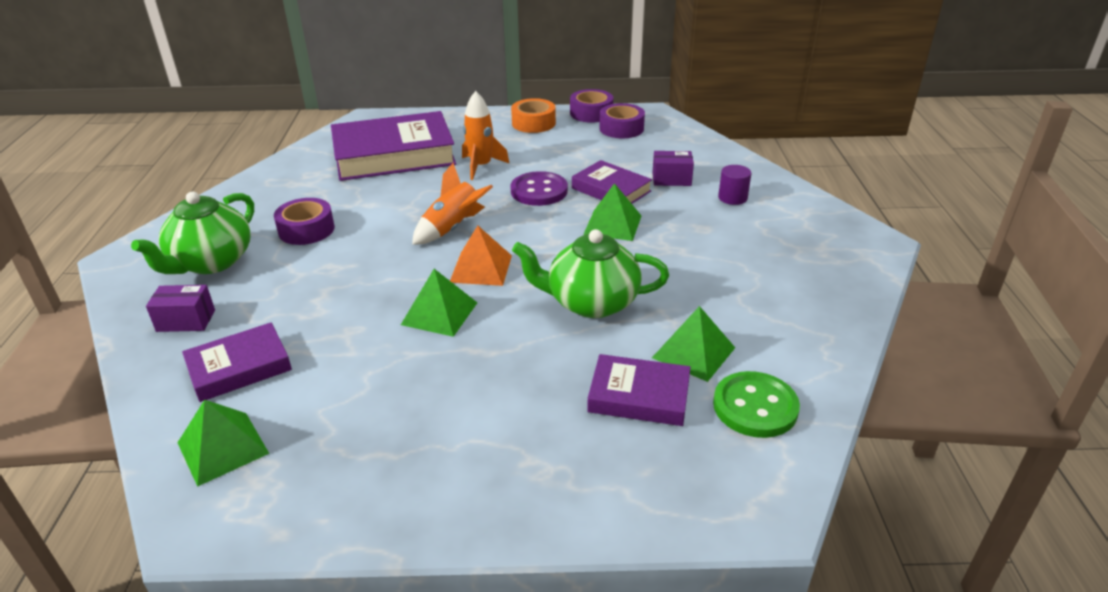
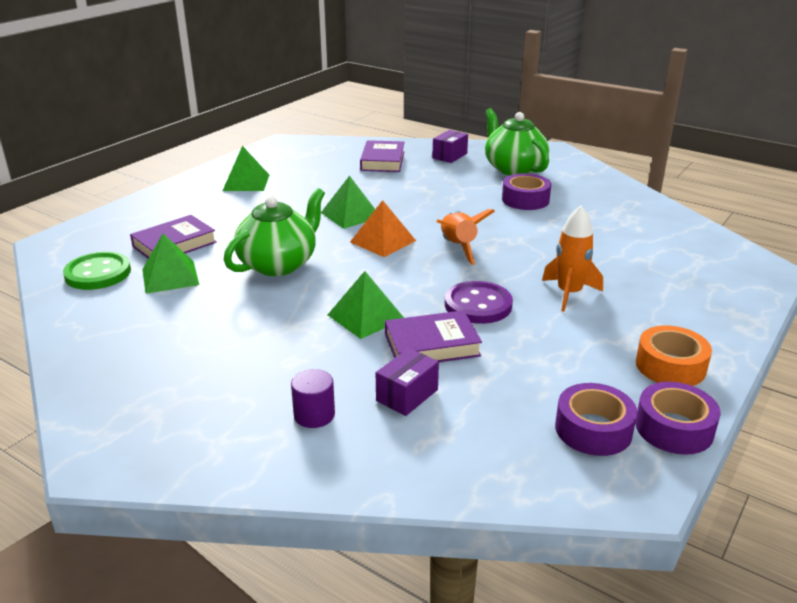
camera: 125 degrees right, 5 degrees down
(223, 448) = (324, 151): green pyramid -> green pyramid (246, 182)
(394, 155) = (643, 259): purple book -> none

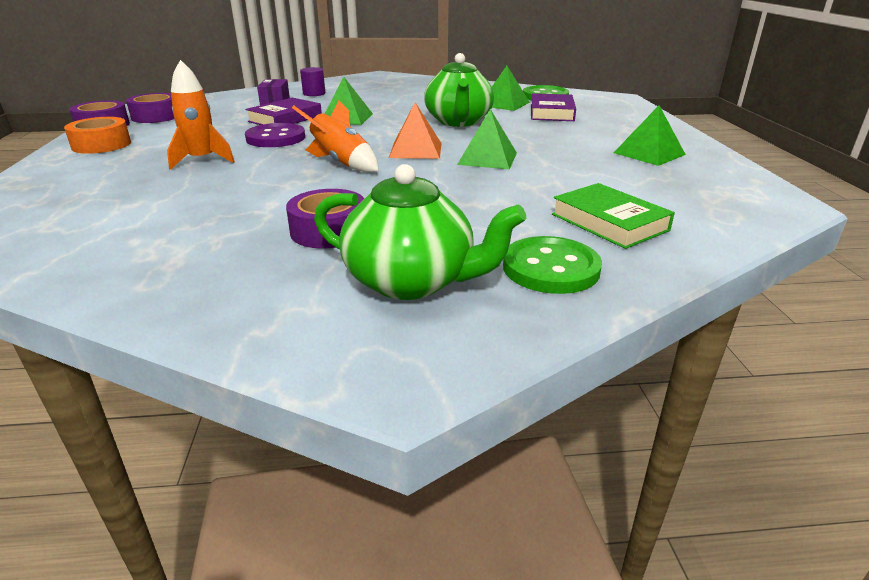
camera: 140 degrees right, 0 degrees up
(382, 161) = (609, 222): purple book -> green book
(449, 156) = (550, 268): purple box -> green button

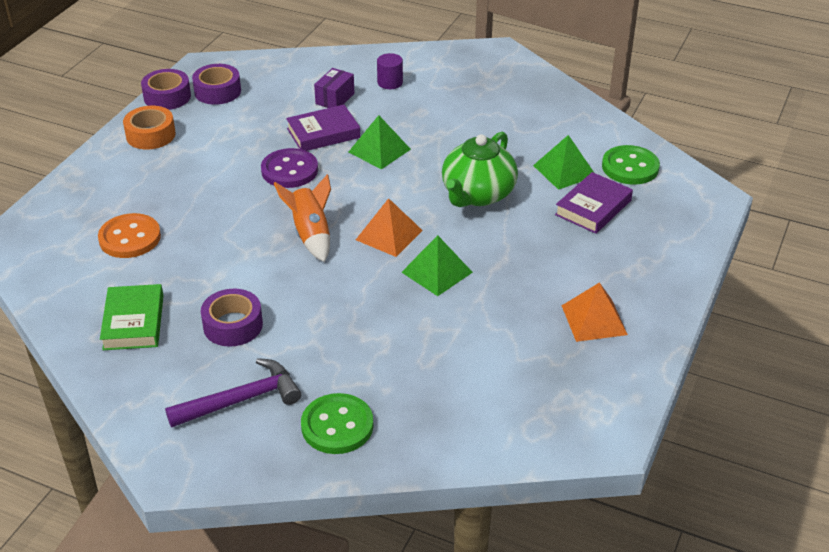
camera: 30 degrees right, 10 degrees up
(130, 203) = (130, 238): none -> orange button
(202, 160) = (210, 190): orange rocket -> none
(411, 281) = (241, 400): green teapot -> purple hammer
(609, 222) = (434, 397): green book -> green book (133, 322)
(649, 153) = (594, 319): green pyramid -> orange pyramid

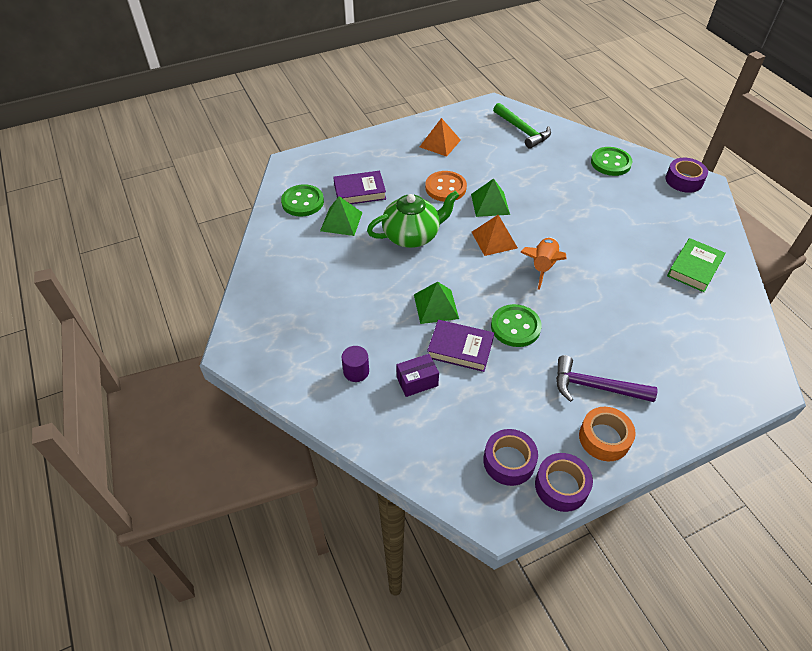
camera: 140 degrees left, 10 degrees up
(130, 238) = (671, 333): orange button -> orange button (445, 188)
(233, 325) = (633, 235): purple tape -> purple tape (684, 180)
(241, 400) = (652, 196): purple hammer -> purple hammer (595, 387)
(289, 170) = (515, 327): purple button -> green button
(513, 410) = (522, 130): none -> green hammer

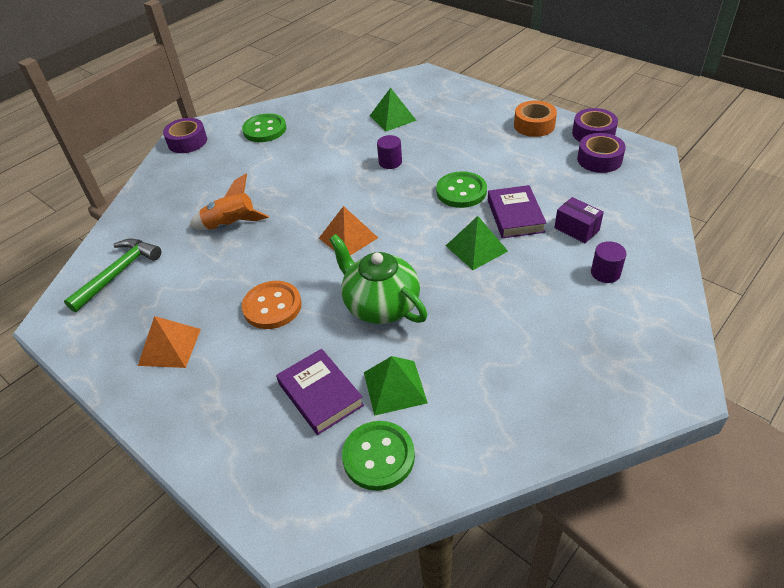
camera: 110 degrees left, 5 degrees down
(490, 204) = (287, 258): green pyramid -> green pyramid (392, 118)
(542, 266) = (369, 196): orange rocket -> orange rocket (231, 225)
(587, 295) = (390, 162): none -> purple cylinder
(595, 387) = (490, 138): purple hammer -> none
(610, 163) = (171, 190): green button -> green button (265, 130)
(694, 268) = (317, 118): green book -> none

